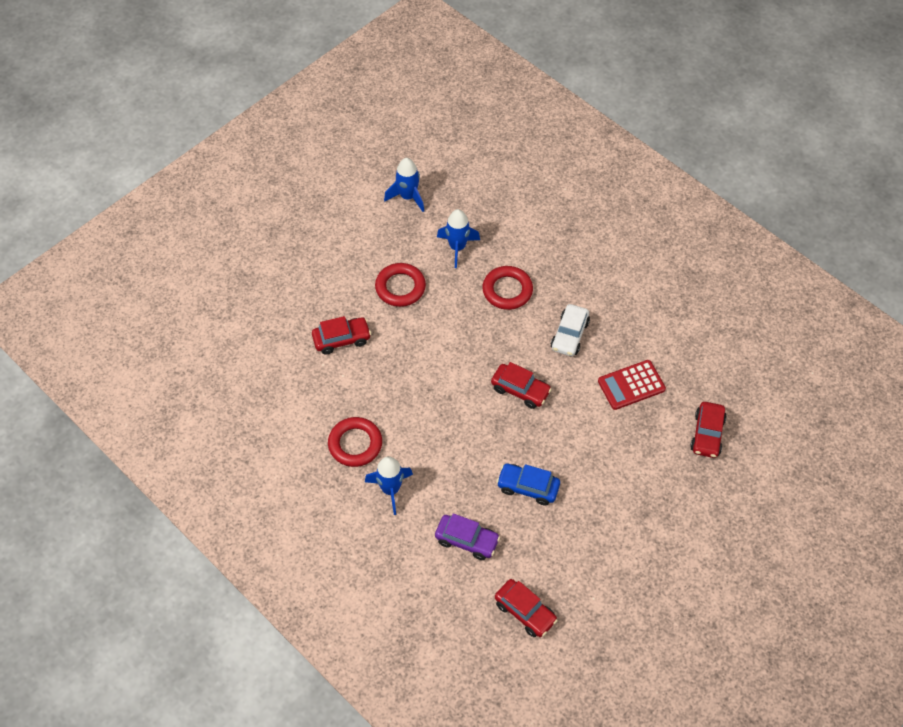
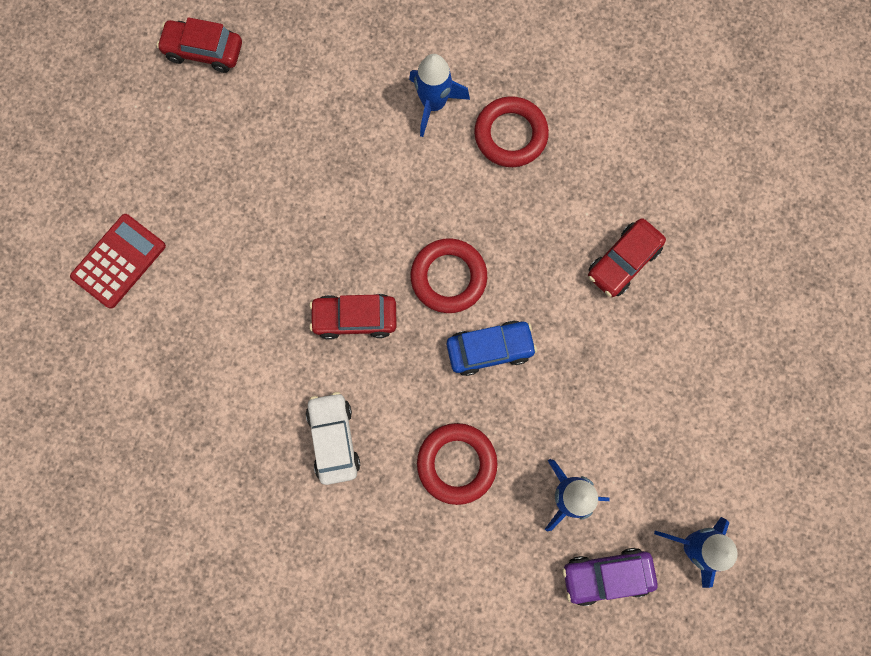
camera: 150 degrees right, 20 degrees up
(400, 287) = (601, 383): red ring -> red ring (448, 277)
(467, 540) = (311, 93): purple car -> purple car (606, 575)
(528, 487) = (276, 194): blue car -> blue car (490, 349)
(631, 385) = (215, 407): red calculator -> red calculator (119, 261)
(707, 434) = (85, 389): red car -> none

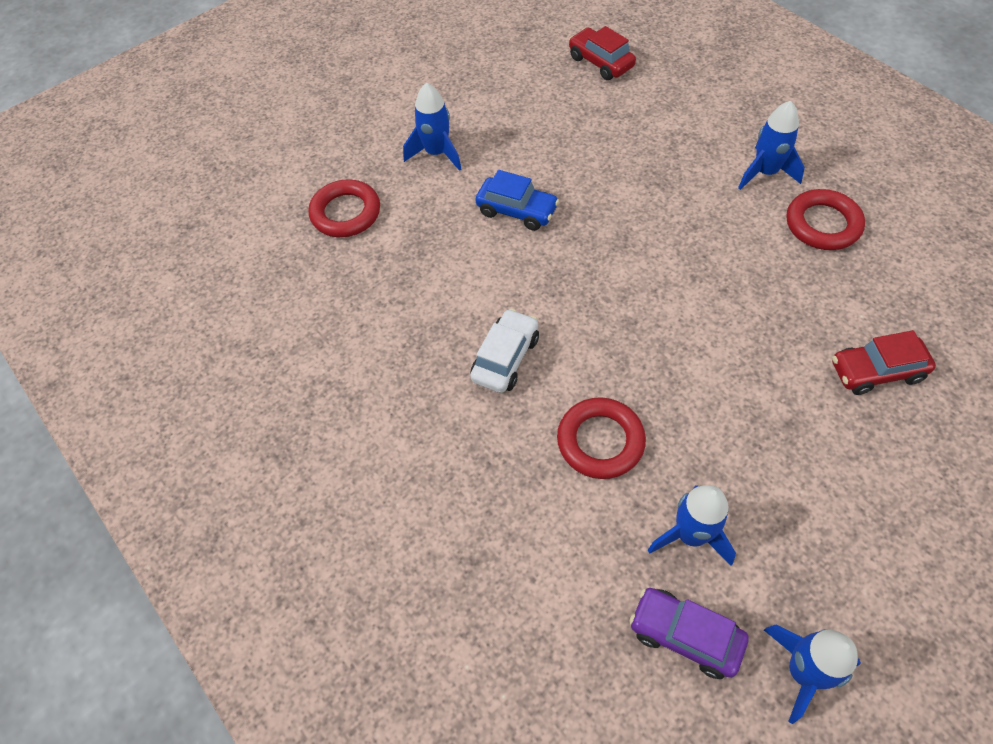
camera: 40 degrees right, 20 degrees down
(119, 261) = (436, 153): red calculator -> blue rocket
(355, 318) = (589, 282): red car -> none
(448, 277) = (694, 296): red ring -> red ring (346, 213)
(490, 349) = (695, 369): blue car -> blue car (517, 211)

